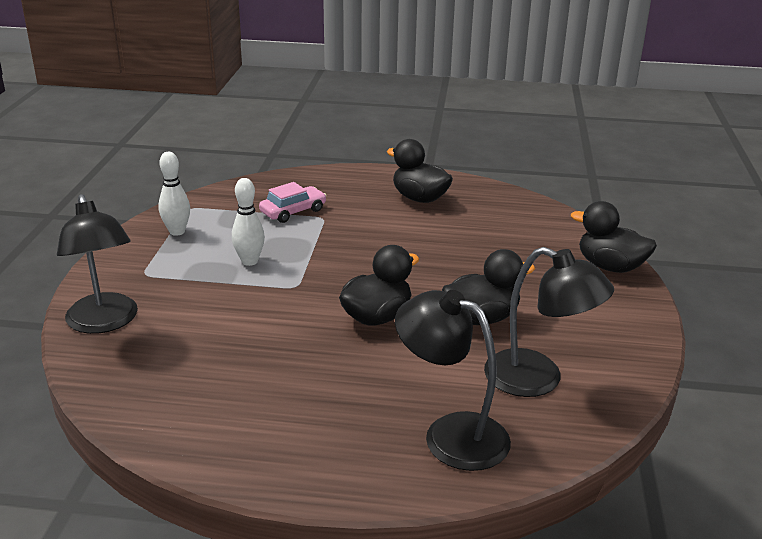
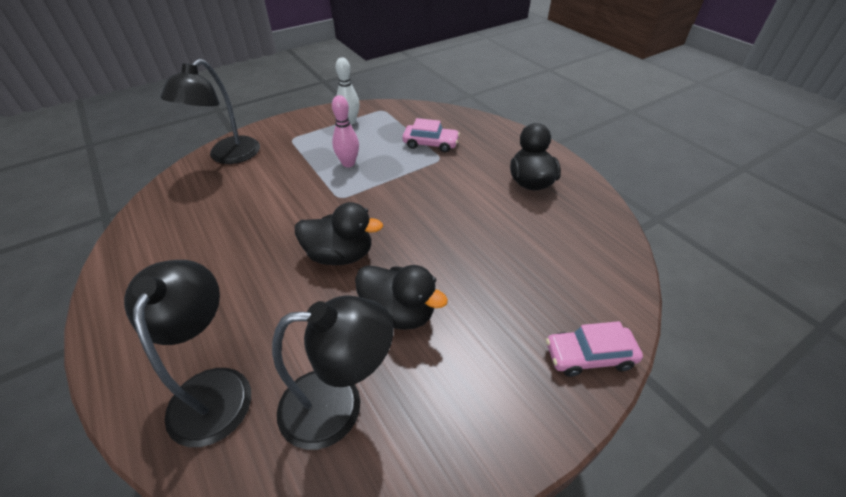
camera: 50 degrees right, 15 degrees up
(249, 261) = (348, 163): white bowling pin -> pink bowling pin
(538, 379) = (338, 405): black lamp -> black lamp turned 90 degrees counterclockwise
(610, 266) = (589, 356): black duck -> pink car

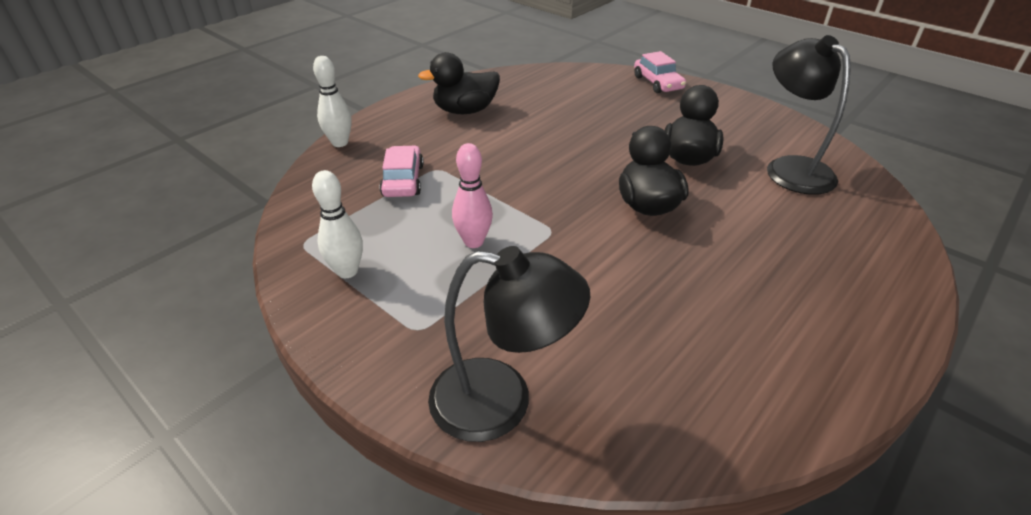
camera: 105 degrees left, 5 degrees down
(213, 388) = (847, 234): black lamp -> none
(489, 123) = (340, 143): none -> white bowling pin

